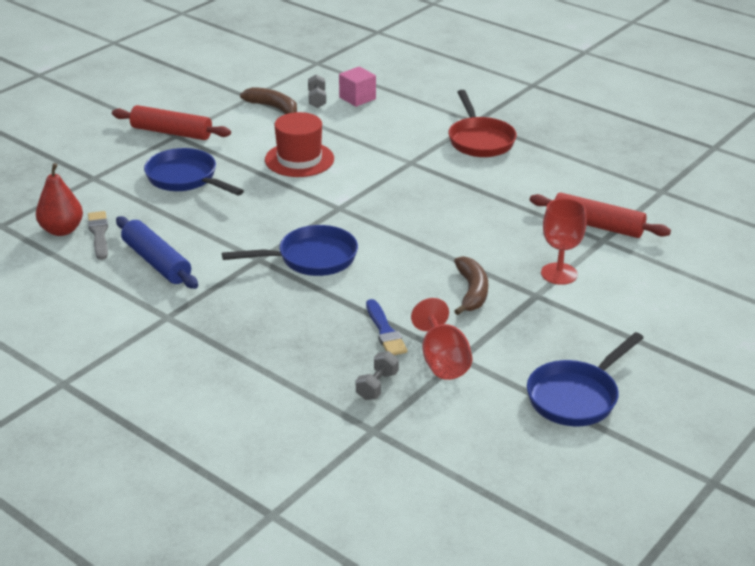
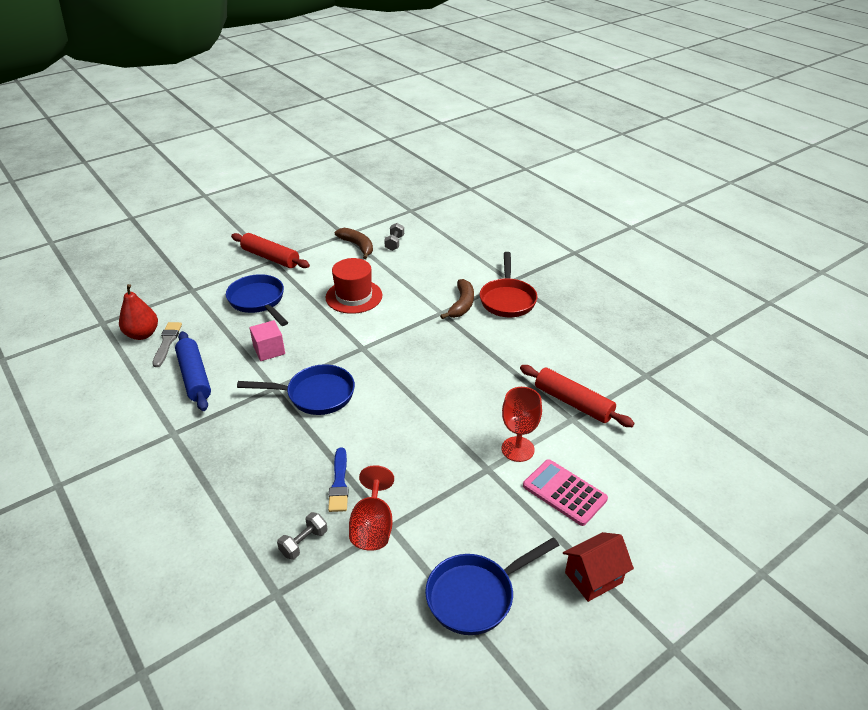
camera: 15 degrees right, 5 degrees up
(357, 98) = (426, 246): pink cube -> pink cube (269, 350)
(472, 292) = (432, 454): brown banana -> brown banana (462, 304)
(624, 302) = (564, 492): none -> pink calculator
(683, 364) = (593, 578): none -> red house

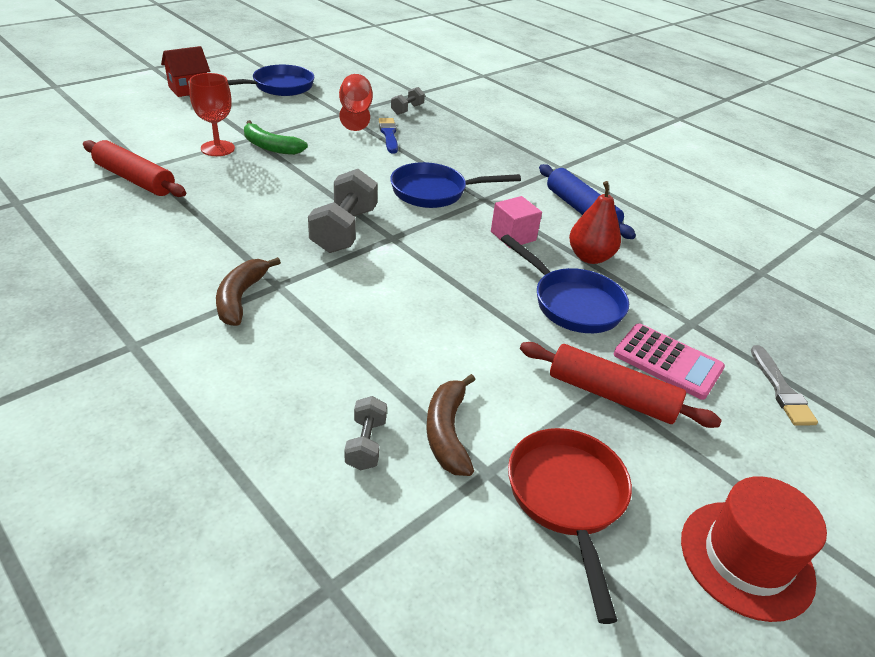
camera: 170 degrees right, 0 degrees up
(142, 334) = (691, 256): red pear -> red pear (590, 257)
(167, 342) = (649, 246): grey brush -> grey brush (781, 389)
(354, 296) = (423, 312): red hat -> red hat (746, 559)
(357, 246) = (447, 432): brown banana -> brown banana turned 45 degrees clockwise
(397, 353) = (344, 230): none -> grey dumbbell
(466, 454) = (270, 147): none -> green banana
(507, 299) = (157, 307): red pan -> red pan (567, 499)
(564, 492) = (186, 124): pink calculator -> pink calculator (667, 361)

